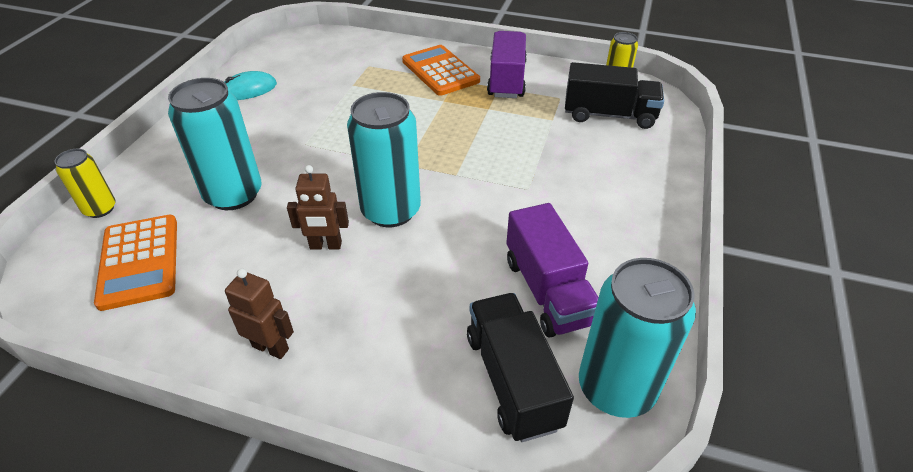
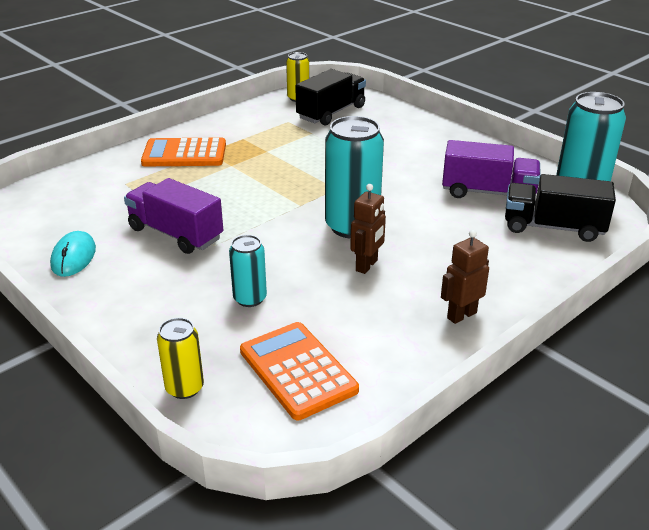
camera: 60 degrees left, 10 degrees down
(139, 261) = (298, 370): orange calculator -> orange calculator turned 135 degrees counterclockwise
(233, 194) = (250, 298): turquoise can -> turquoise can, size x0.54
(507, 80) = (237, 132): purple truck -> purple truck (175, 234)

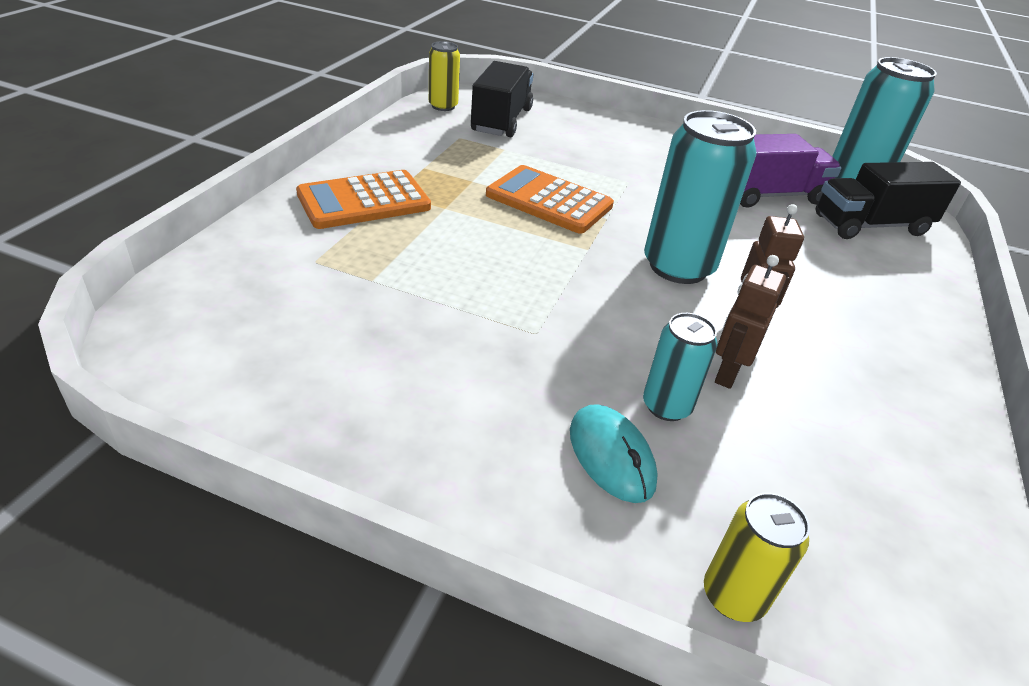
camera: 30 degrees left, 5 degrees up
(73, 257) = (341, 406): turquoise mouse -> turquoise mouse (611, 456)
(175, 234) = (466, 327): purple truck -> none
(298, 370) = (839, 504): orange calculator -> orange calculator (549, 200)
(461, 315) = (913, 359): brown robot -> brown robot (727, 373)

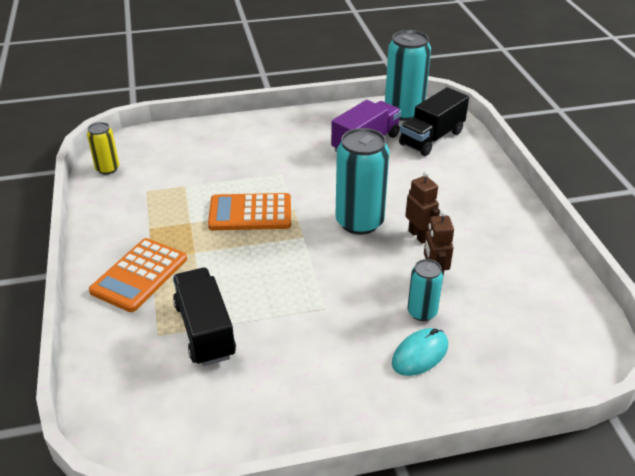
camera: 30 degrees left, 0 degrees up
(501, 120) = (159, 162): black truck -> black truck (205, 330)
(611, 456) = (420, 354): turquoise mouse -> turquoise mouse turned 75 degrees counterclockwise
(733, 596) = (518, 387): yellow can -> none

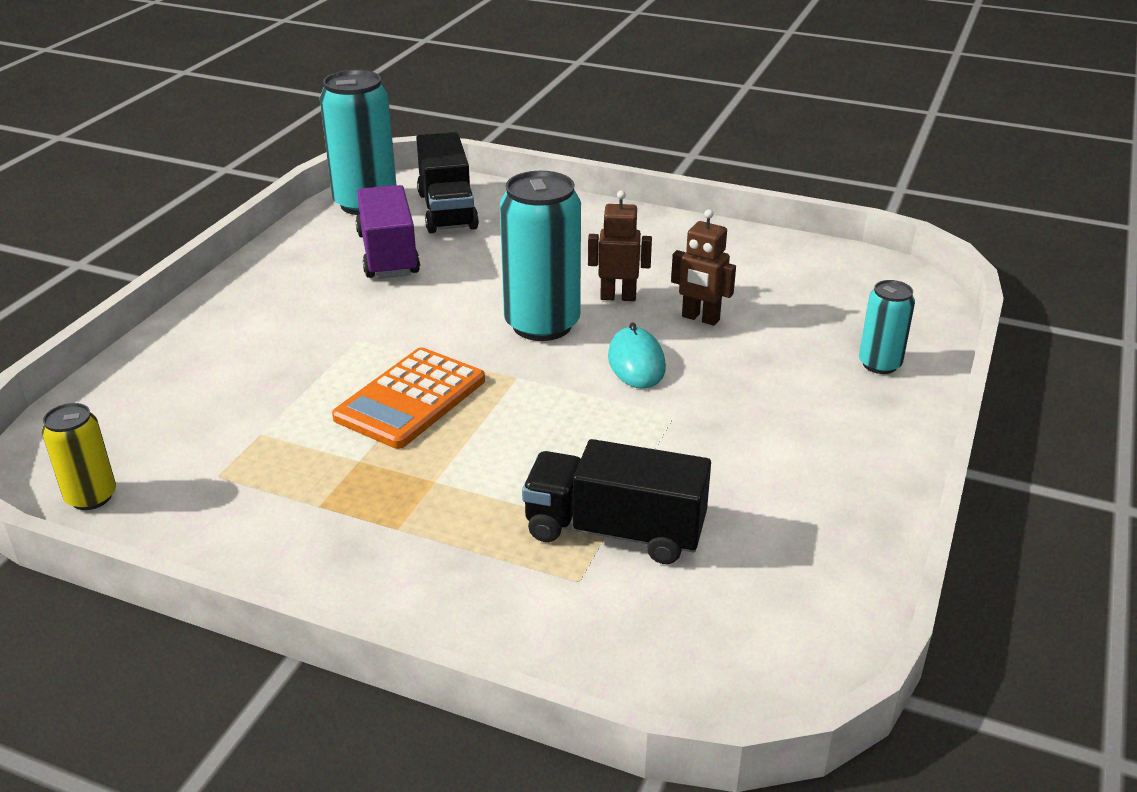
camera: 55 degrees left, 5 degrees down
(139, 275) = (422, 554): orange calculator -> none
(420, 354) = (817, 381): turquoise mouse -> turquoise mouse (636, 362)
(422, 312) = (751, 351): turquoise can -> turquoise can (879, 364)

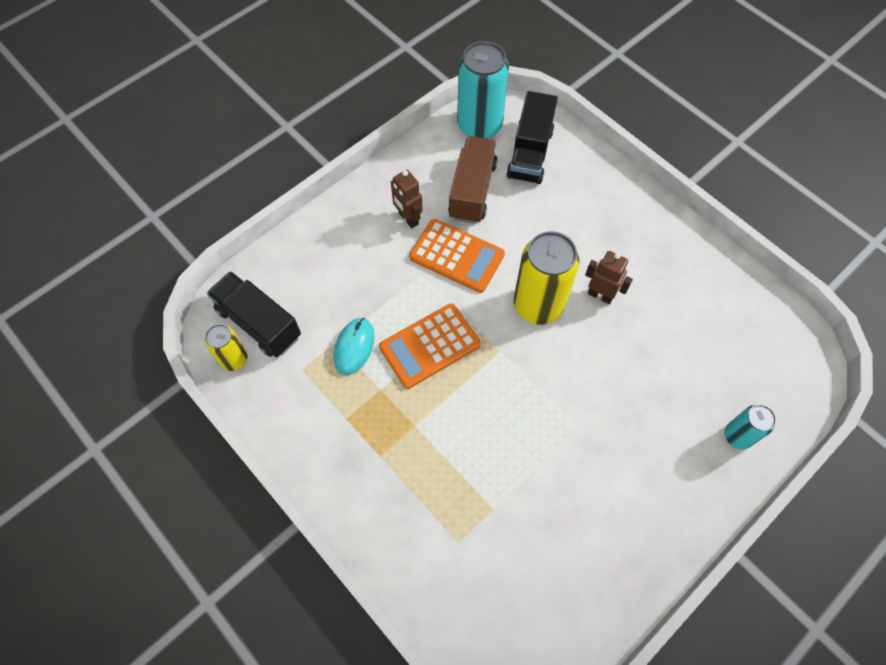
camera: 25 degrees right, 30 degrees up
(388, 254) = (472, 190): purple truck -> brown truck
(400, 311) = (456, 256): none -> orange calculator
(542, 325) = (538, 305): turquoise can -> yellow can
(614, 531) = (495, 512): black truck -> black truck (259, 323)
(636, 362) = (580, 367): turquoise mouse -> turquoise mouse (354, 347)
(700, 318) = (643, 340): brown robot -> brown robot (408, 219)

